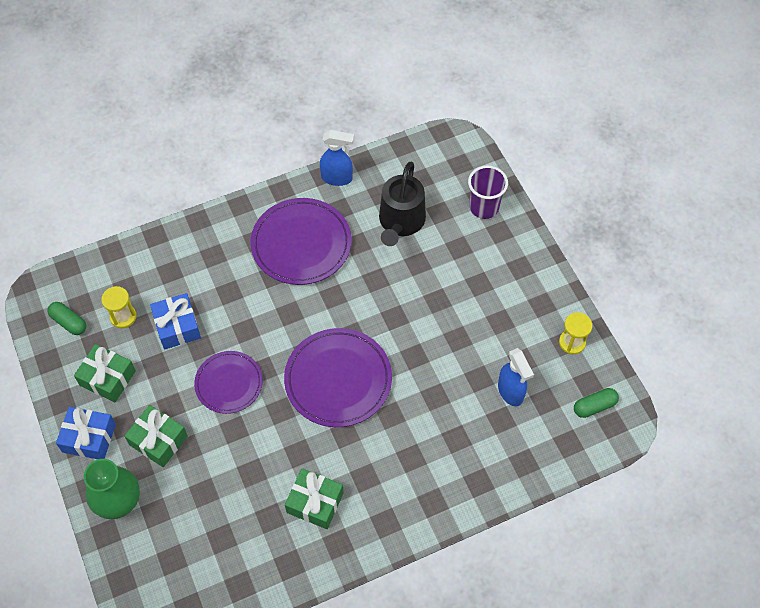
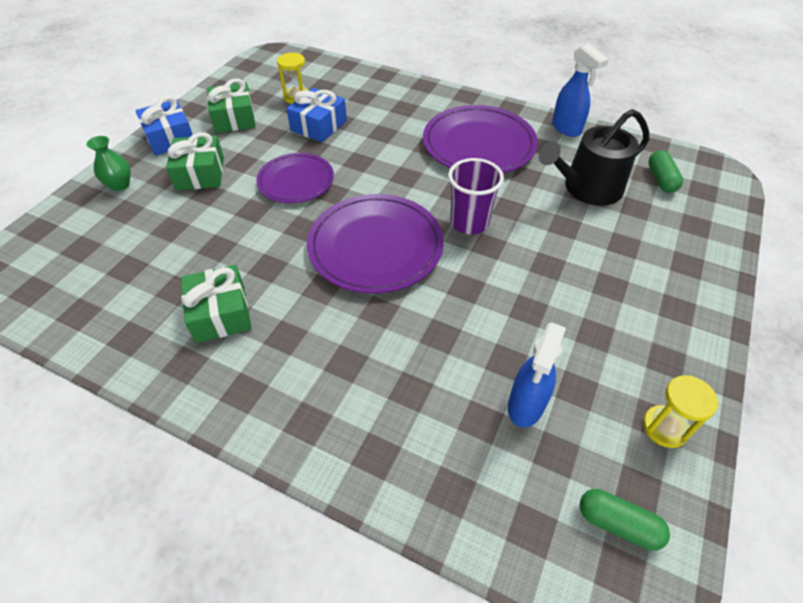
camera: 50 degrees right, 10 degrees down
(69, 322) = (264, 78): green capsule -> green capsule (661, 179)
(119, 502) = (120, 185): green vase -> green vase, size x0.58
(484, 207) = (691, 235): purple cup -> purple cup (469, 223)

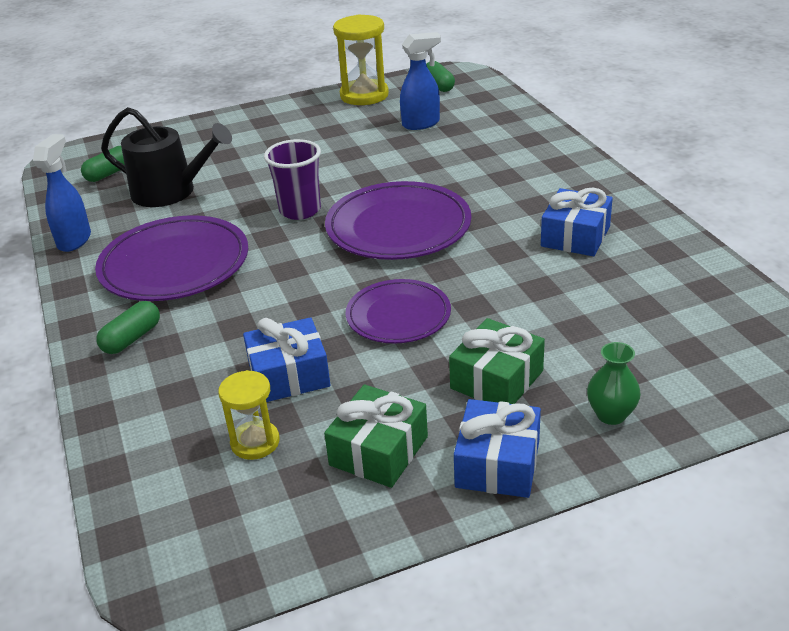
camera: 135 degrees left, 15 degrees down
(221, 313) = (575, 236): green gift -> blue gift
(426, 103) = (132, 338): none -> green capsule
(665, 427) = (364, 95): yellow hourglass -> yellow hourglass, size x1.68

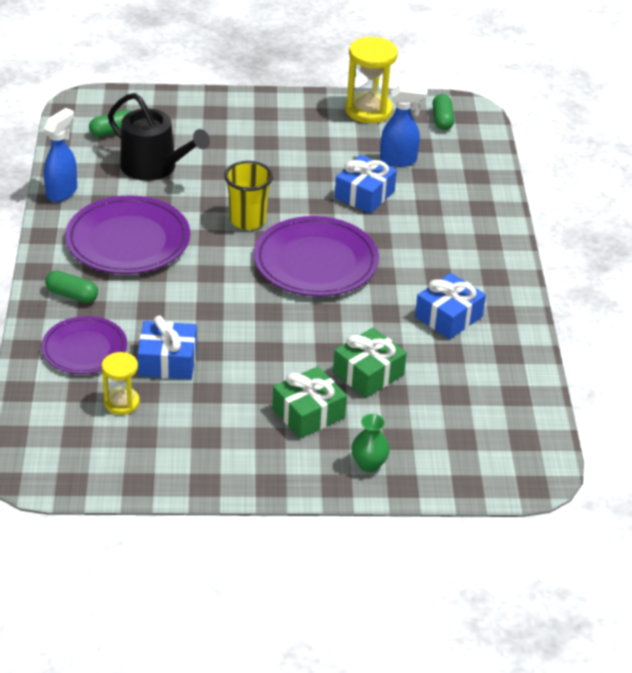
camera: 15 degrees right, 5 degrees up
(132, 338) = (72, 295): green capsule -> green capsule turned 60 degrees clockwise
(300, 210) = (247, 220): purple cup -> yellow cup
(378, 451) = (198, 436): green gift -> green gift (368, 373)
(398, 316) = (270, 340): purple plate -> purple plate (84, 349)
(498, 464) = (270, 471): blue gift -> blue gift (364, 195)

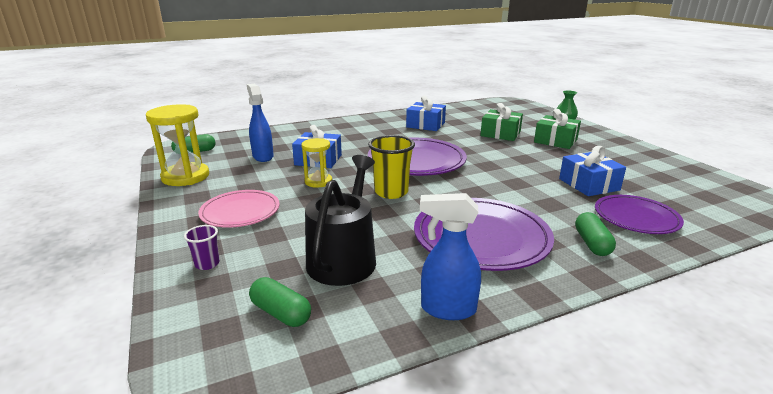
camera: 110 degrees left, 15 degrees down
(121, 402) = (652, 189): yellow hourglass -> yellow hourglass (318, 182)
(193, 111) = (207, 264): none -> purple cup
(267, 132) = (240, 212): none -> pink plate

